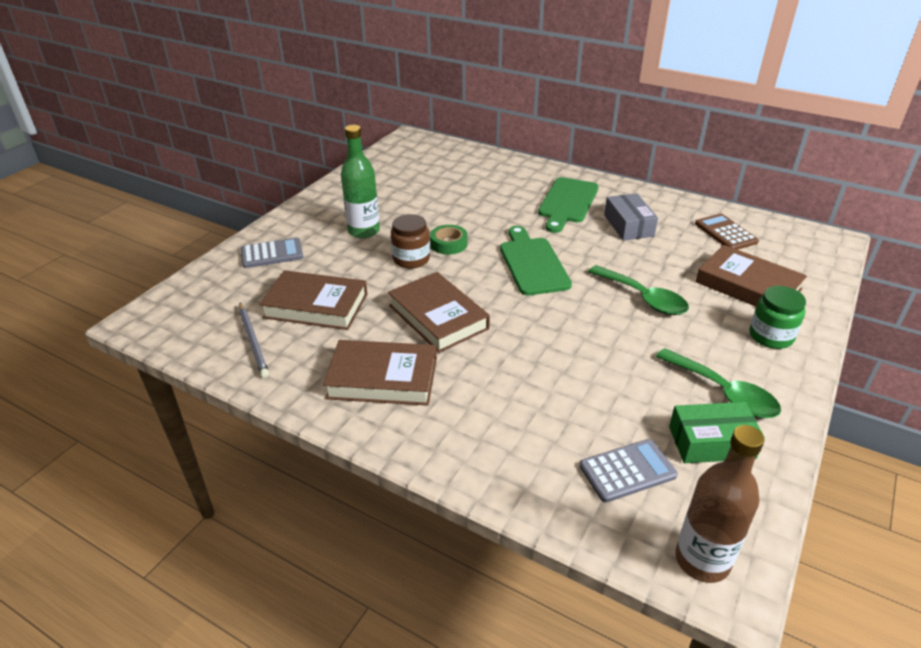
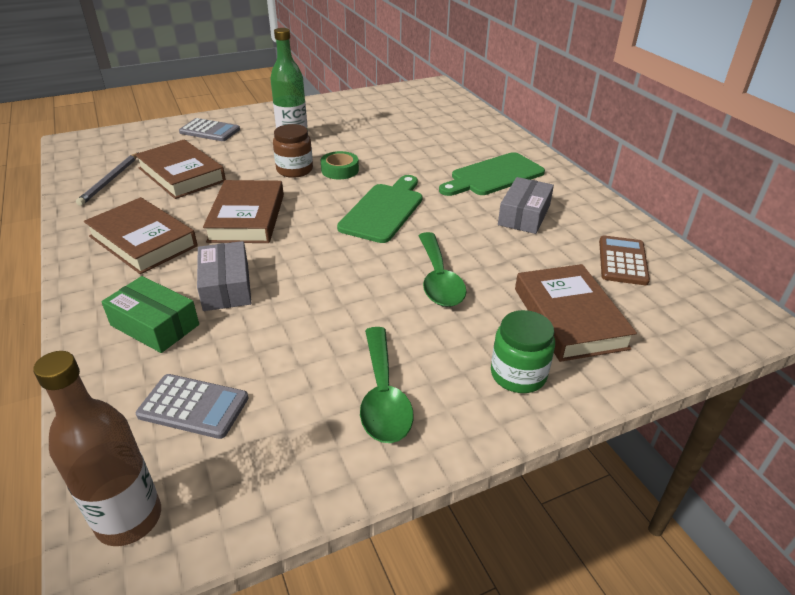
camera: 35 degrees right, 0 degrees up
(512, 378) = (226, 286): none -> grey box
(711, 442) = (300, 430): green box -> green box (155, 325)

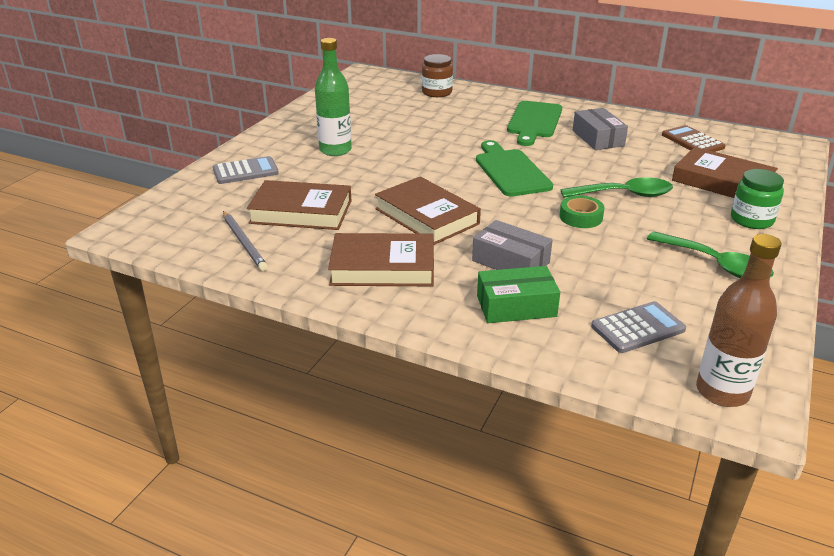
camera: 40 degrees left, 5 degrees down
(294, 170) = (389, 171): brown jar -> brown jar (437, 92)
(340, 170) = (424, 158): green tape -> green tape (581, 217)
(439, 279) = (624, 195): green spoon -> green spoon turned 45 degrees counterclockwise

